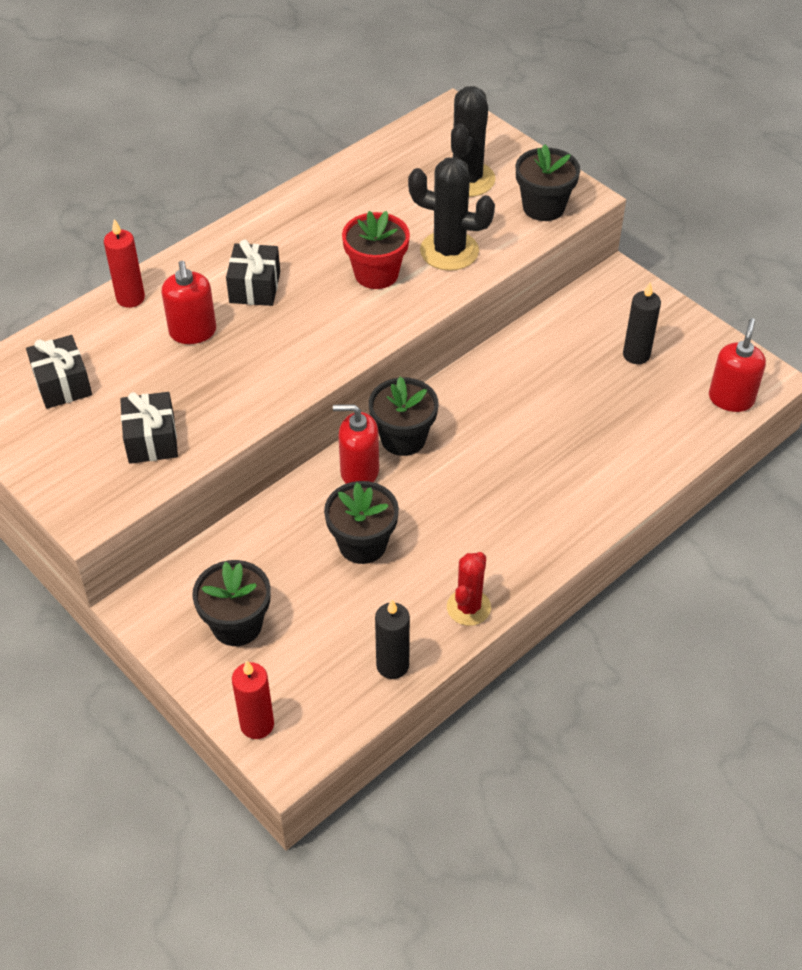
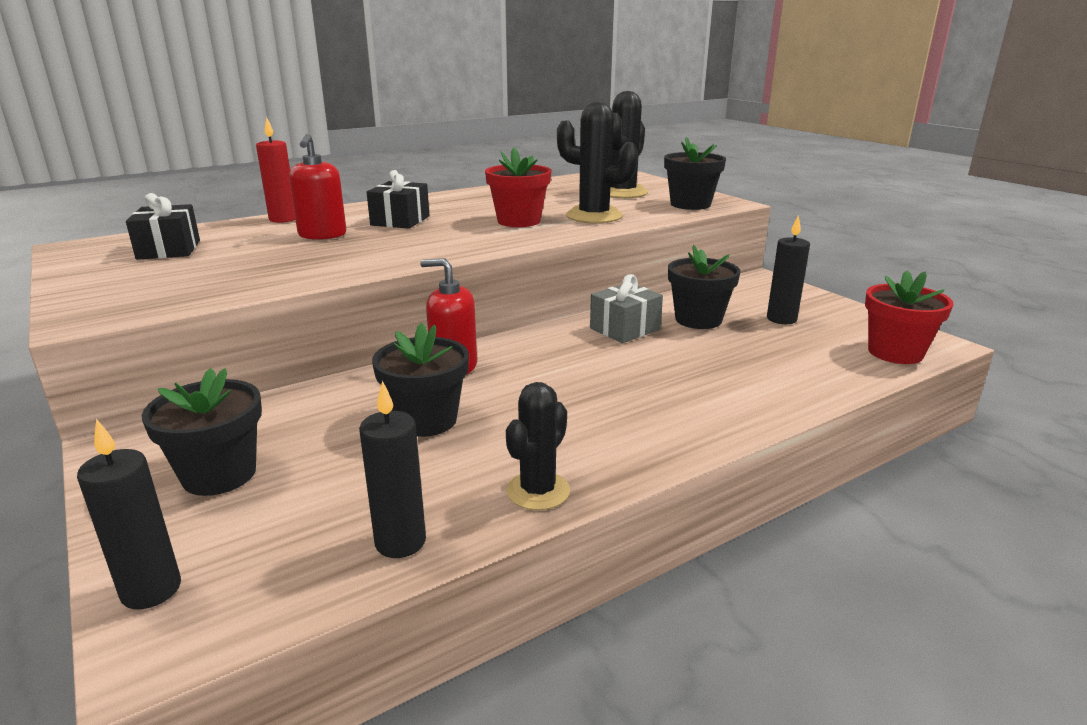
camera: 10 degrees right, 25 degrees down
(151, 440) = (217, 281): black gift -> none
(257, 724) = (151, 590): red candle -> black candle
(403, 438) = (514, 350): black flower pot -> black flower pot (698, 320)
(468, 607) = (538, 491): red cactus -> black cactus
(495, 391) = (625, 329): none -> grey gift
(731, 399) = (895, 353): red soap dispenser -> red flower pot

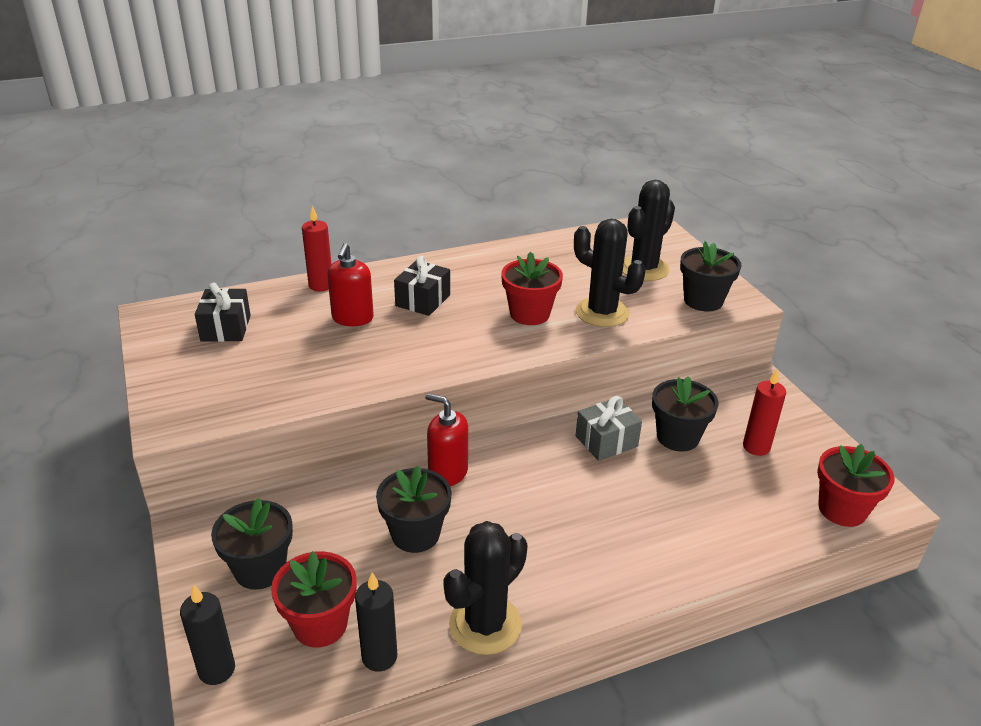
camera: 10 degrees right, 10 degrees up
(309, 519) = (320, 624): none -> red flower pot
(538, 491) = (485, 624): black cactus -> black cactus, size x1.53
(781, 319) = (756, 447): black candle -> red candle

